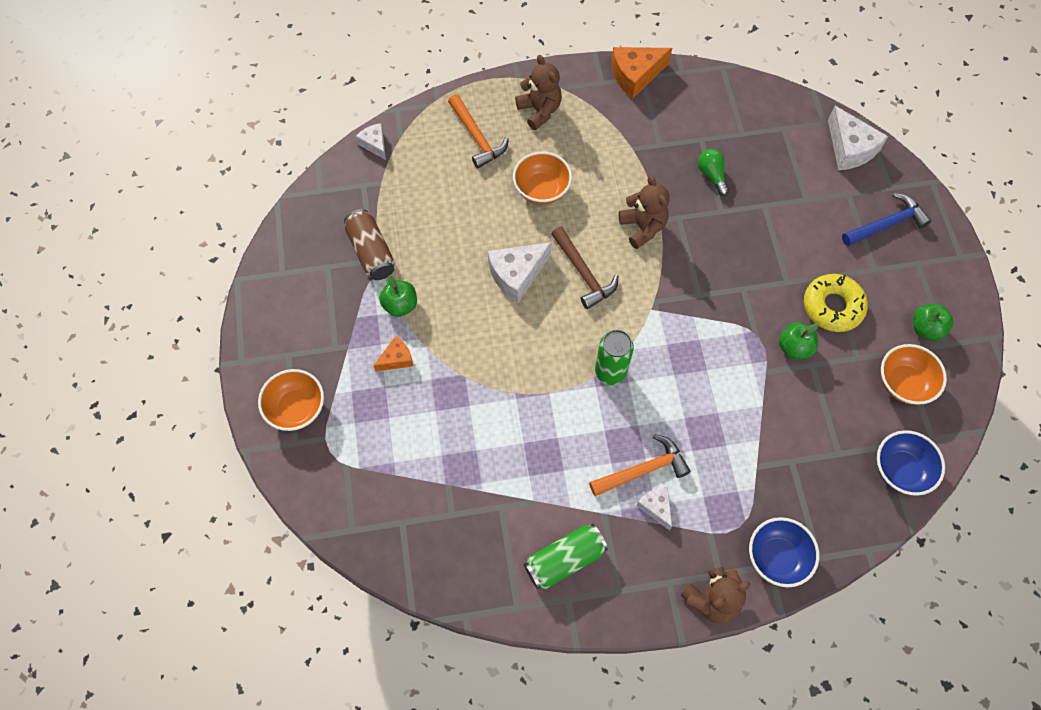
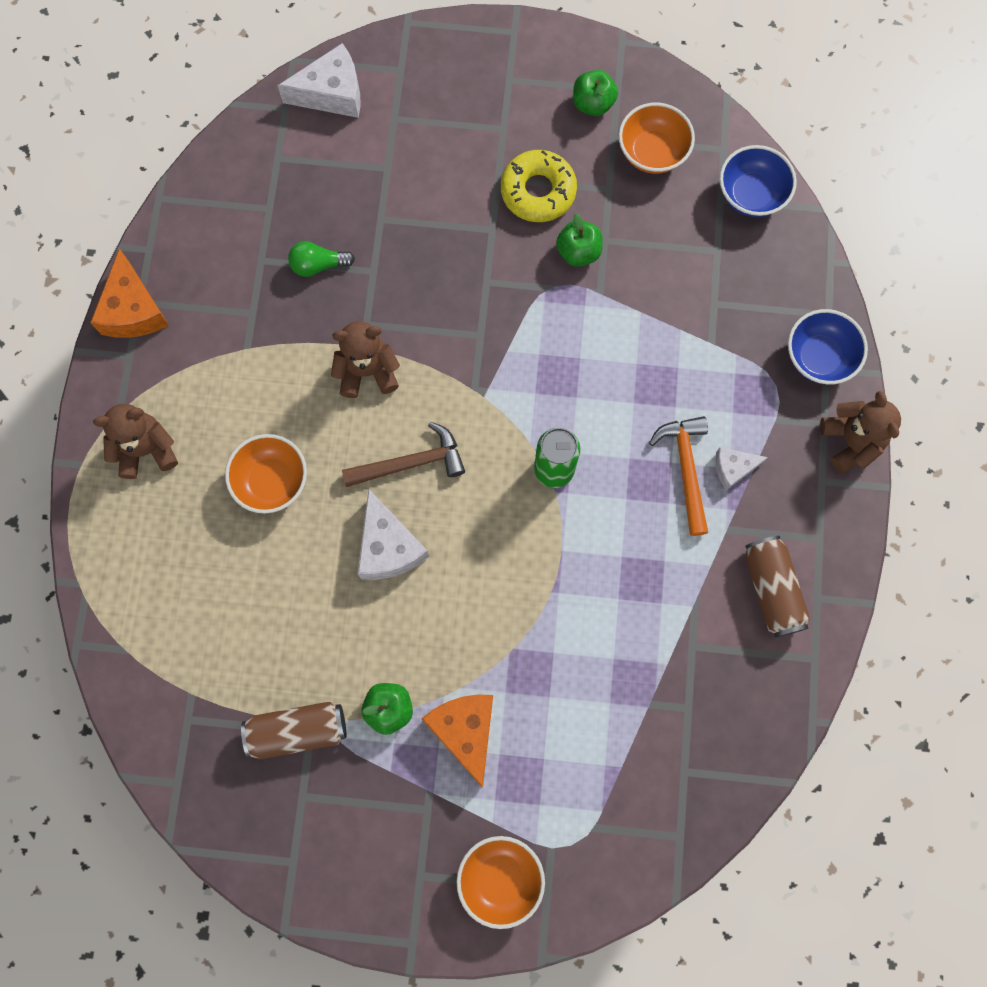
camera: 75 degrees left, 10 degrees up
(374, 144) = (124, 689): white cheese -> none
(396, 359) = (465, 731): orange cheese -> orange cheese, size x1.74
(477, 137) = (161, 545): orange hammer -> none
(564, 560) = (772, 589): green can -> brown can
(886, 224) = (448, 92): blue hammer -> none

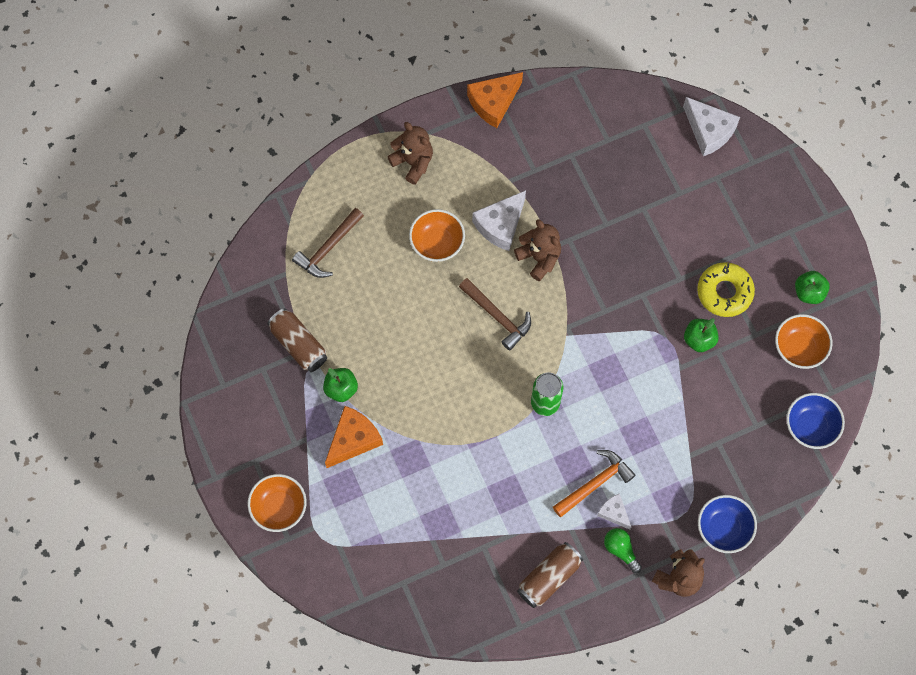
camera: 60 degrees right, 5 degrees down
(192, 619) = (328, 248): none -> brown hammer
(318, 265) = (589, 190): green light bulb -> green light bulb (621, 550)
(388, 546) = (437, 333): white cheese -> white cheese (500, 225)

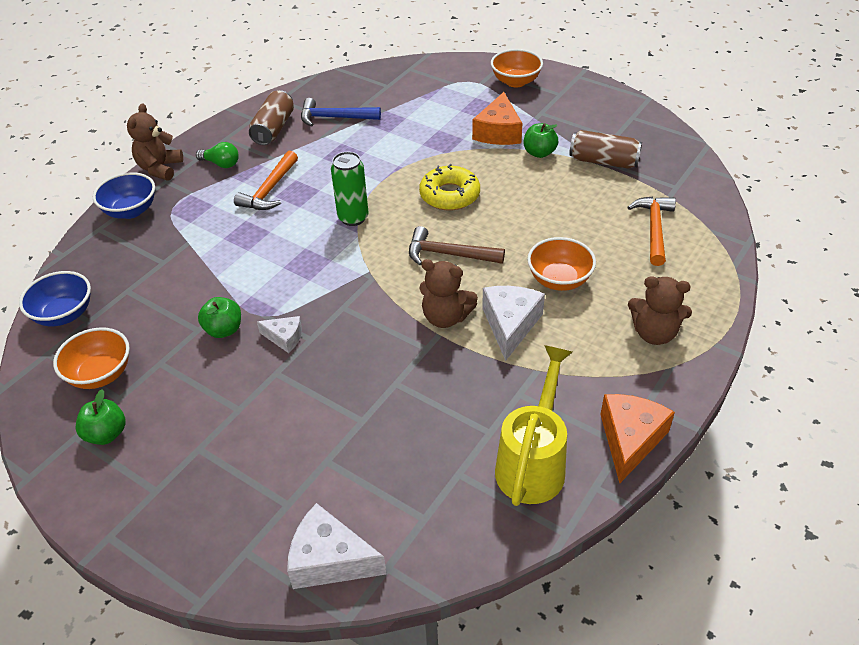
camera: 150 degrees right, 25 degrees down
(328, 248) = (654, 229): brown hammer -> orange hammer
(484, 558) = (335, 118): none -> blue hammer
(560, 121) = (533, 462): none -> yellow watering can
(614, 513) = (241, 181): white cheese -> white cheese (284, 338)
(724, 292) = (215, 385): yellow donut -> yellow donut (449, 195)

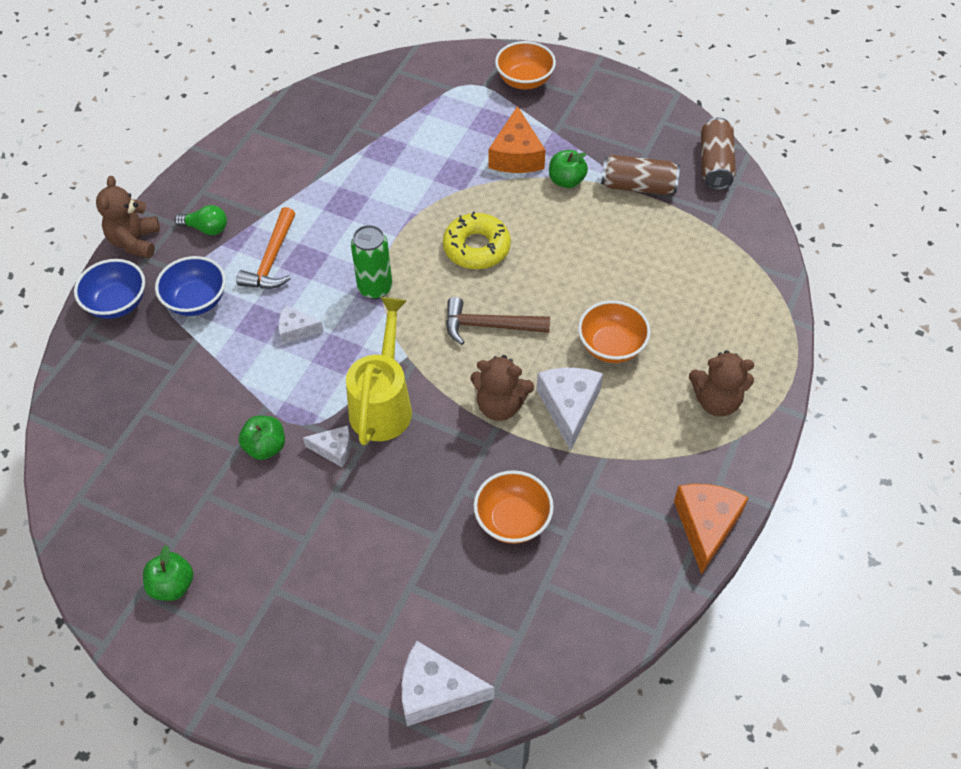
camera: 10 degrees left, 10 degrees up
(64, 314) = (81, 447): blue bowl -> blue bowl (196, 301)
(100, 374) = (145, 516): orange bowl -> orange bowl (512, 520)
(274, 128) = (256, 172): brown can -> brown can (715, 164)
(276, 243) = (296, 330): none -> white cheese
(335, 118) = (324, 151): blue hammer -> none
(533, 462) = (615, 562): yellow watering can -> yellow watering can (383, 404)
(654, 229) = (702, 271): orange hammer -> none

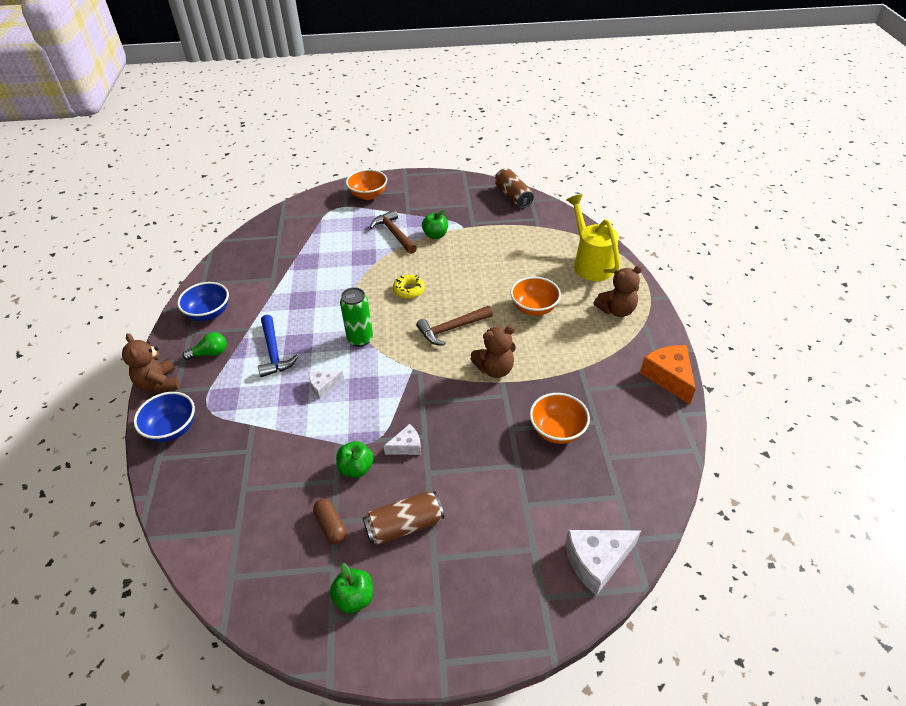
camera: 30 degrees left, 10 degrees down
(196, 301) = (235, 400): blue bowl -> blue bowl (209, 313)
(199, 497) = (331, 526): none -> brown capsule
(272, 259) = (274, 352): orange hammer -> blue hammer
(383, 404) = (418, 403): yellow watering can -> yellow watering can (590, 263)
(476, 247) = (409, 290): yellow donut -> yellow donut, size x0.66
(516, 155) = (394, 233): orange cheese -> brown hammer
(569, 407) = (537, 351): white cheese -> none
(638, 186) = (479, 222): brown can -> brown can (404, 525)

